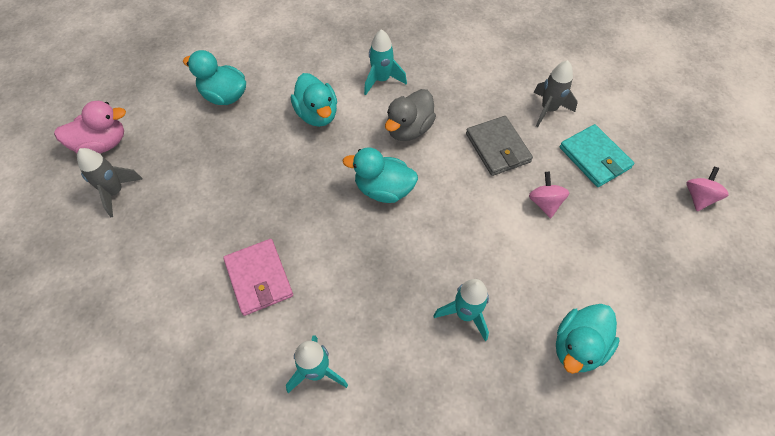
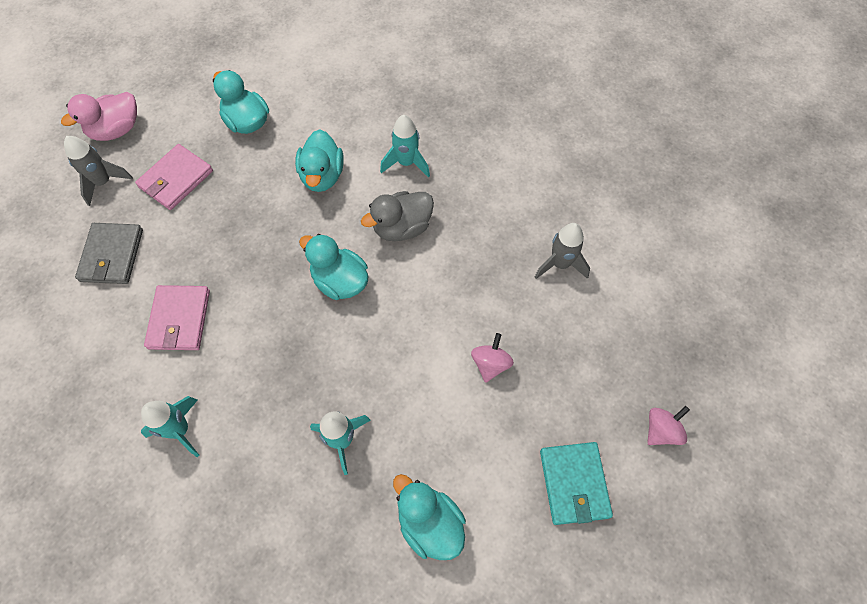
camera: 25 degrees right, 5 degrees up
(102, 144) = (116, 130): pink duck -> pink duck turned 135 degrees clockwise
(185, 164) = (176, 179): none -> pink wallet
(498, 148) = (479, 284): grey wallet -> grey wallet (112, 255)
(578, 346) = (429, 523): turquoise duck -> turquoise duck turned 75 degrees clockwise
(594, 158) = (575, 338): turquoise wallet -> turquoise wallet (574, 484)

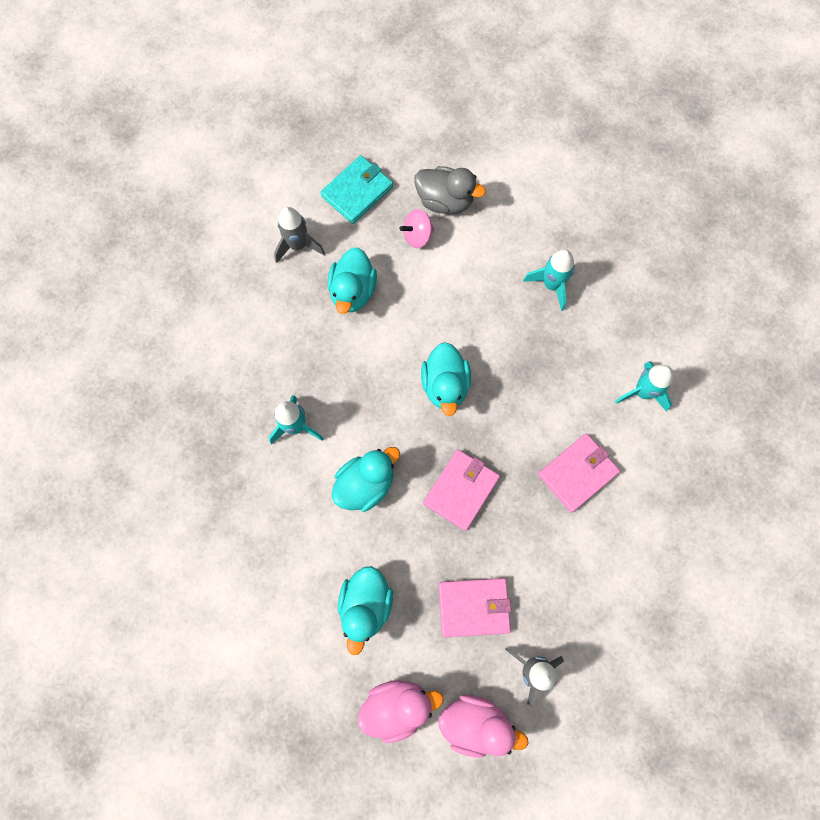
camera: 130 degrees left, 10 degrees up
(112, 255) = (581, 583): grey wallet -> none
(174, 98) = (397, 706): none -> pink duck
(255, 230) = (461, 490): none -> pink wallet
(402, 227) = (361, 379): grey duck -> grey duck (445, 201)
(429, 523) = (550, 196): turquoise duck -> turquoise duck (353, 291)
(574, 484) = (452, 136): turquoise wallet -> turquoise wallet (357, 191)
(661, 430) = (374, 110): pink spinning top -> none

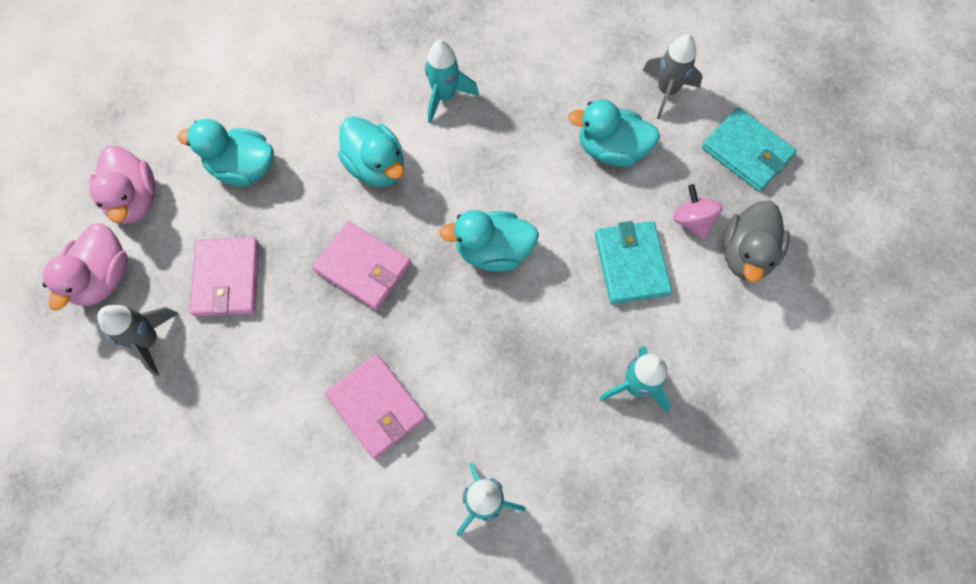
camera: 90 degrees right, 5 degrees down
(454, 282) = (631, 264): none -> turquoise wallet

